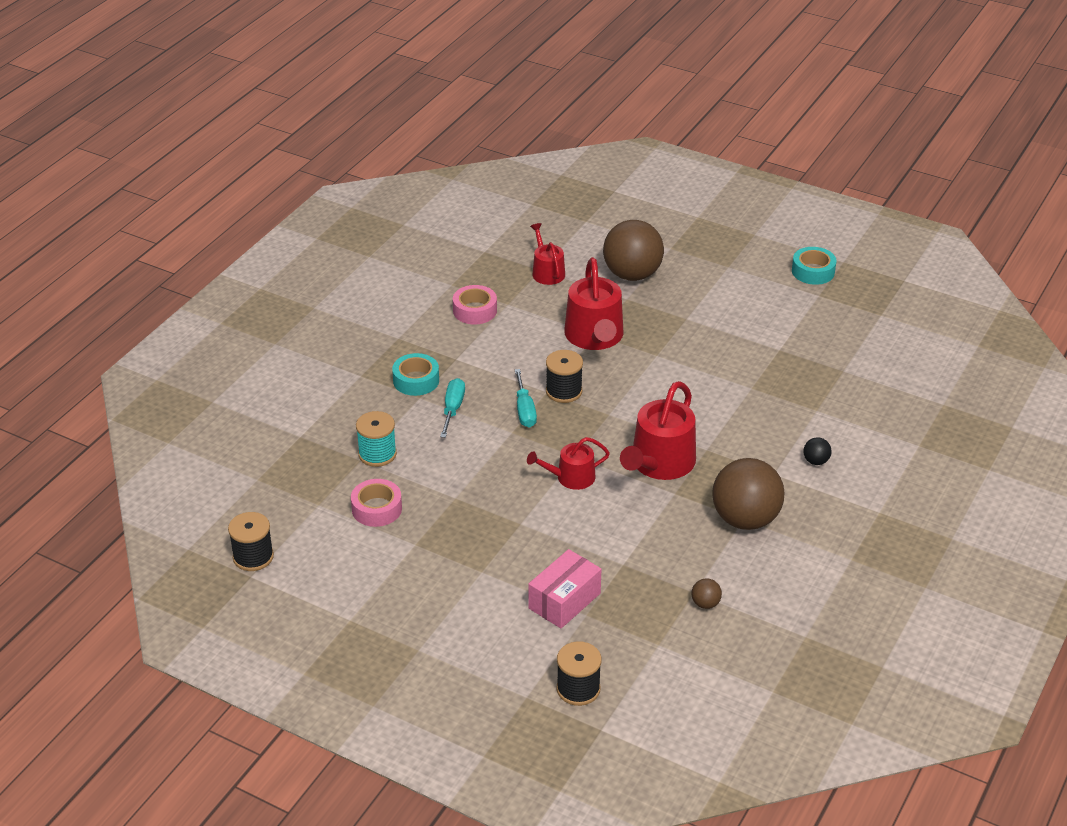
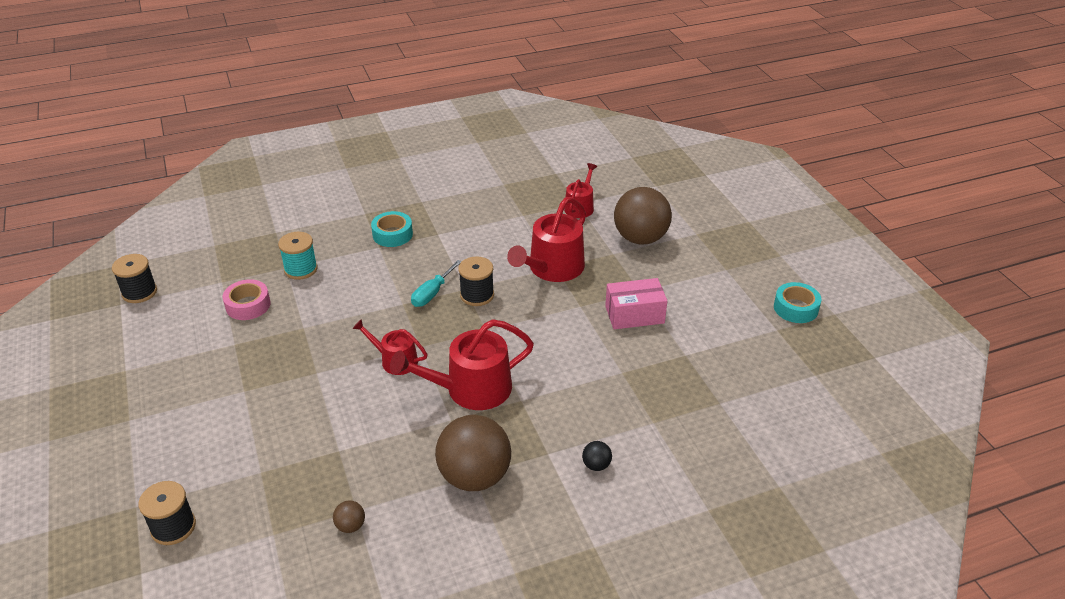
camera: 40 degrees right, 0 degrees up
(453, 409) = (388, 266): turquoise screwdriver -> none
(475, 310) = (494, 208): pink tape -> none
(564, 601) = (262, 450): pink box -> pink box (634, 314)

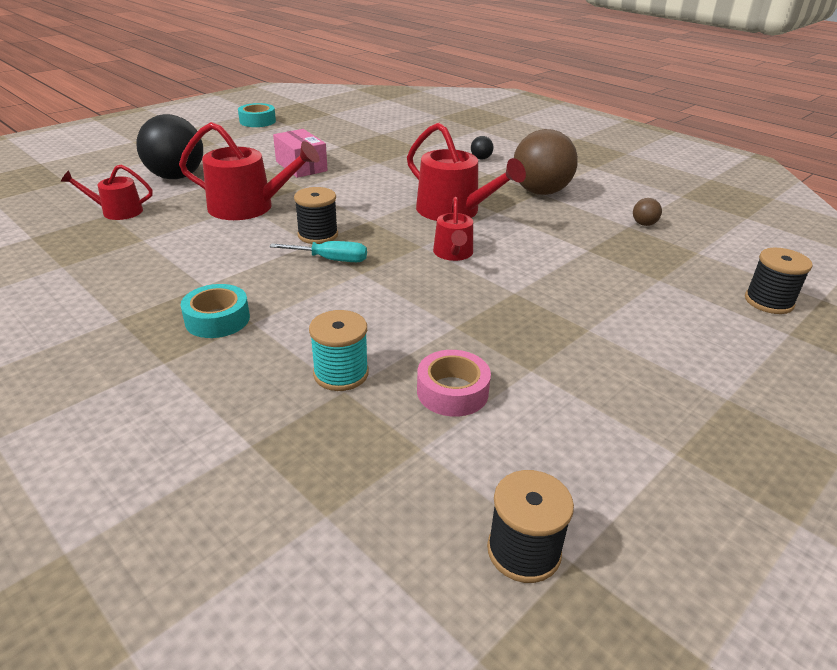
camera: 115 degrees left, 5 degrees down
(640, 238) = (176, 177): brown ball -> black ball

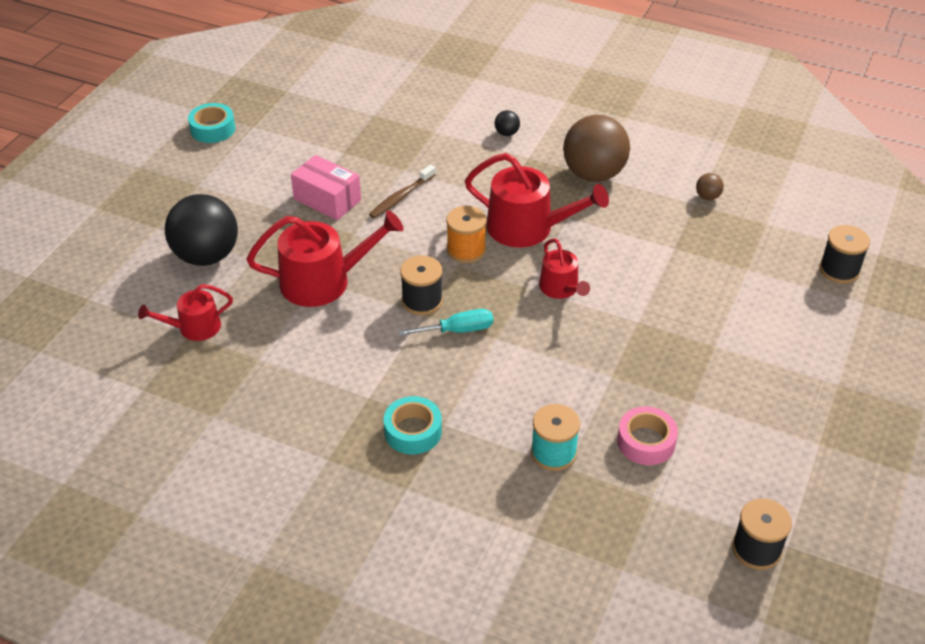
camera: 20 degrees left, 10 degrees up
(361, 175) = (401, 197): none -> brown toothbrush
(387, 213) = (466, 250): none -> orange spool

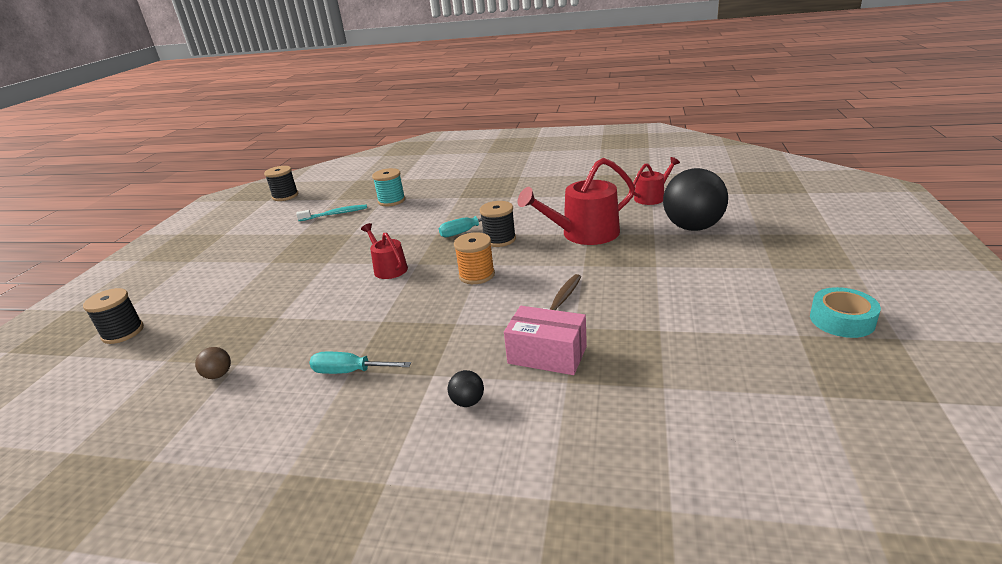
camera: 170 degrees right, 15 degrees down
(327, 200) = (633, 283): pink box -> pink box (547, 355)
(413, 431) = (477, 192): turquoise tape -> none
(528, 228) = (422, 303): red watering can -> none
(593, 174) = (350, 372): brown ball -> turquoise screwdriver
(646, 442) = (335, 214): pink tape -> turquoise toothbrush

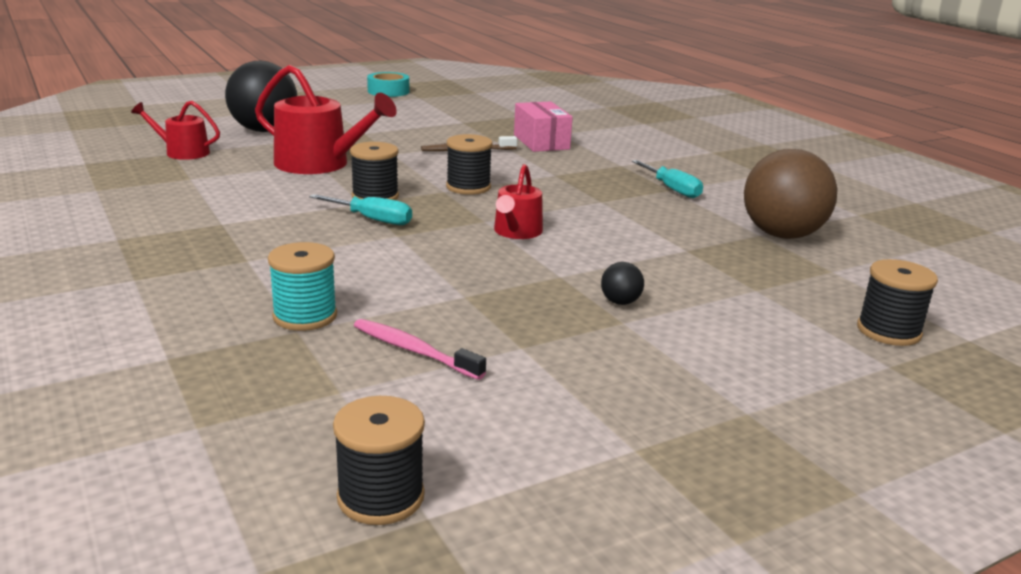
camera: 135 degrees left, 5 degrees down
(218, 375) = (782, 235): brown ball -> brown ball, size x2.47
(335, 214) = (414, 351): turquoise toothbrush -> pink toothbrush
(468, 402) = (623, 150): black ball -> black ball (620, 302)
(477, 275) = (468, 187): orange spool -> black spool

